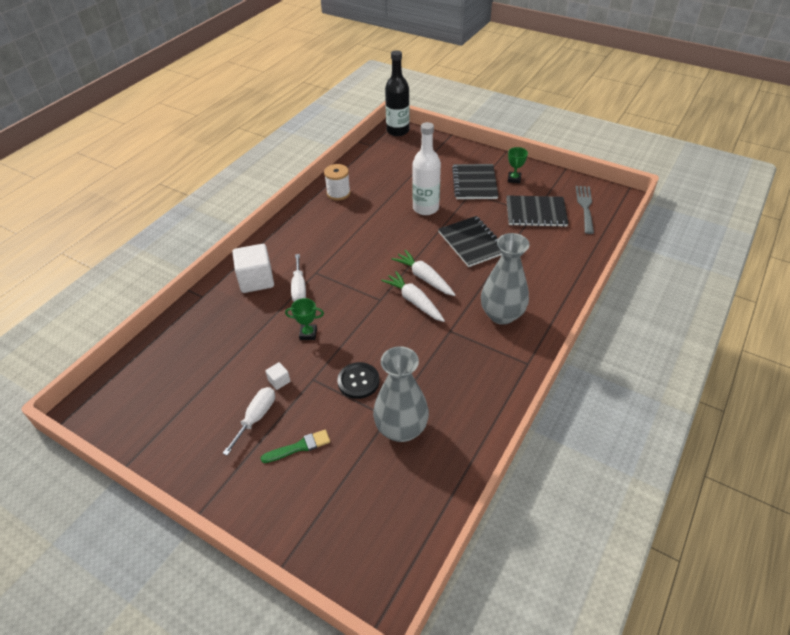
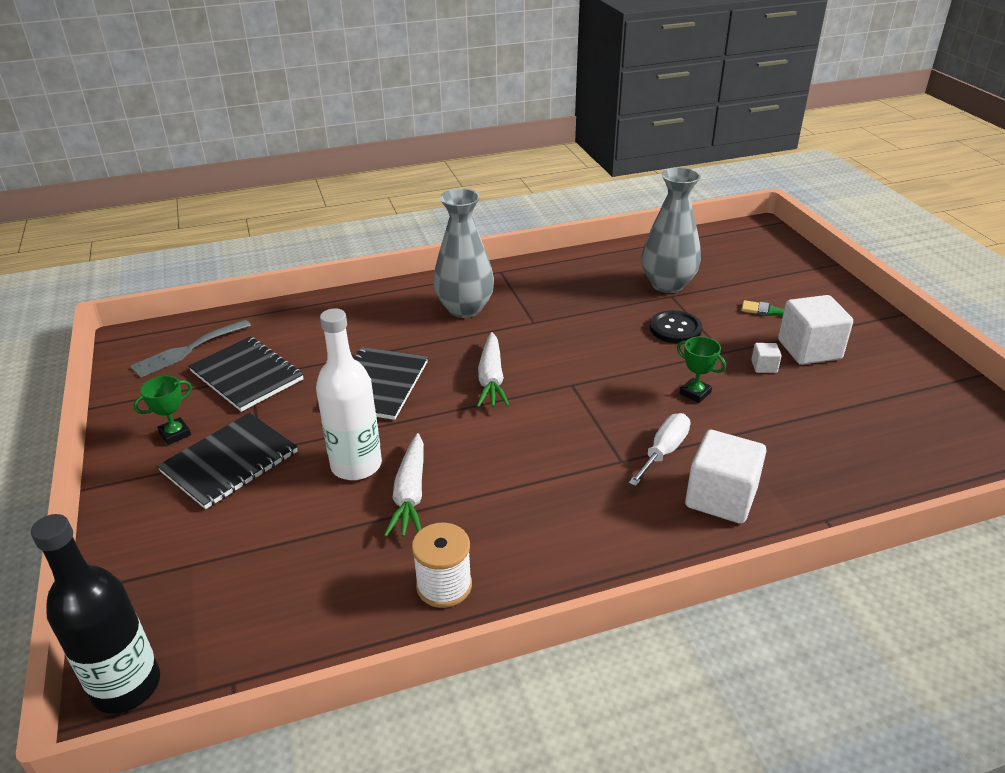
camera: 140 degrees left, 10 degrees down
(256, 417) = (809, 349): white screwdriver -> white cube
(414, 301) = (535, 363): white carrot -> white carrot (410, 494)

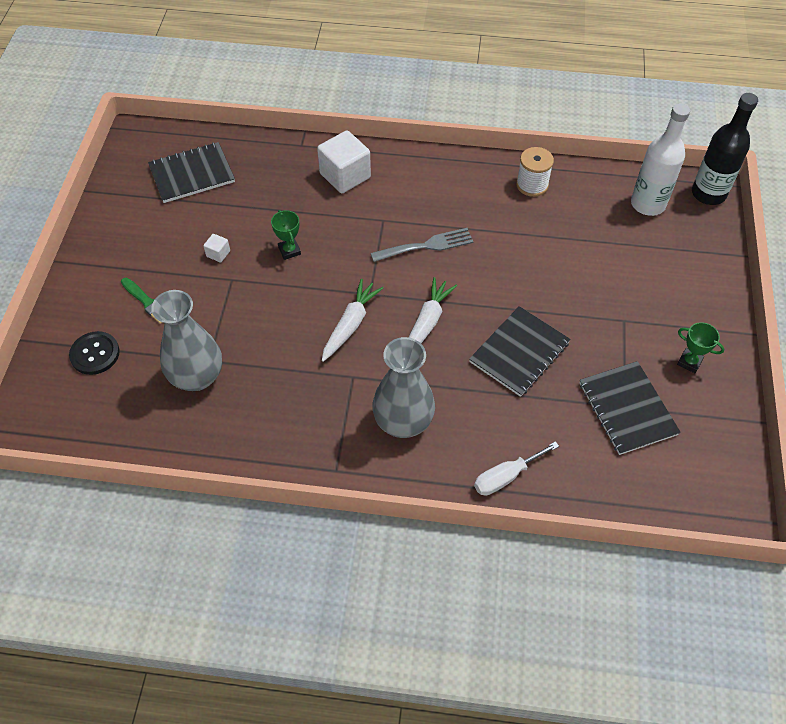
camera: 155 degrees left, 20 degrees up
(175, 434) = (689, 362): green trophy -> green trophy turned 45 degrees clockwise
(187, 350) = (681, 469): grey fork -> grey fork (427, 245)
(230, 462) = (648, 318): black notebook -> black notebook (192, 174)
(356, 465) = (558, 281): white bottle -> white bottle (648, 204)
(410, 494) = (529, 246): white carrot -> white carrot (350, 324)
(664, 451) = (351, 216): white screwdriver -> white screwdriver (506, 477)
(675, 329) = (243, 318): black button -> black button (95, 354)
(809, 349) = (168, 255): white cube -> none

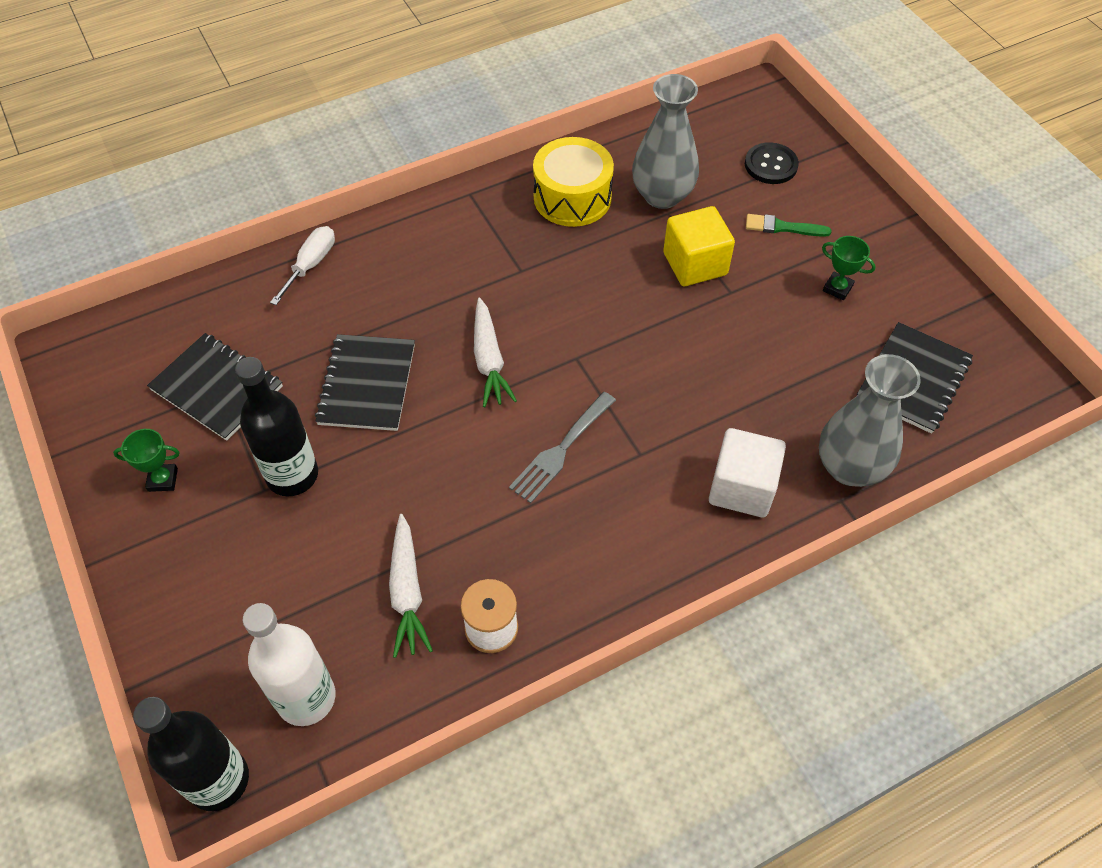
camera: 145 degrees right, 0 degrees up
(218, 254) = (774, 308): white cube -> none
(232, 311) = (695, 264): none -> yellow cube
(262, 416) = (572, 197): none -> yellow drum
(289, 251) = (706, 354): green trophy -> green trophy (837, 288)
(350, 324) = (567, 315): white carrot -> white carrot (407, 592)
(403, 422) = (440, 258): grey vase -> grey vase (849, 467)
(601, 319) = (292, 475): none -> black bottle

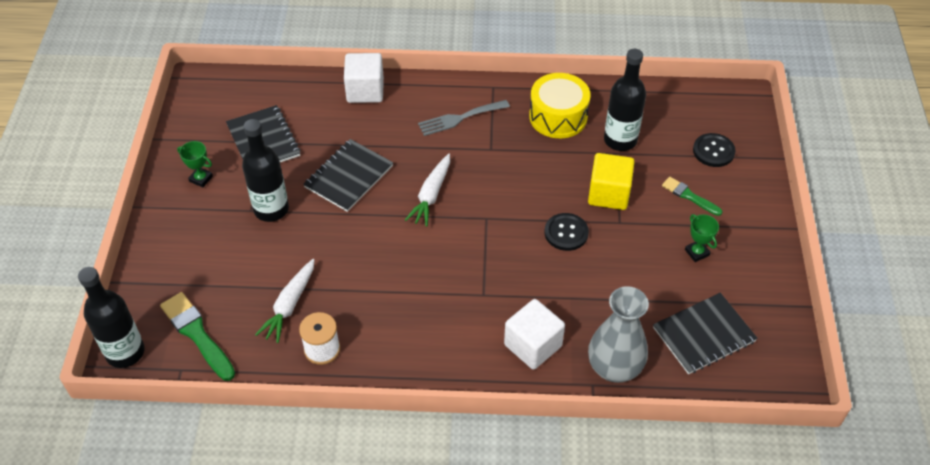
camera: 30 degrees right, 5 degrees down
(306, 698) = (197, 334): white bottle -> green brush
(311, 264) = (365, 91): white screwdriver -> white cube
(560, 451) = (435, 269): grey fork -> grey fork (459, 118)
(662, 195) = (620, 140): grey vase -> black bottle
(681, 332) = (566, 233): none -> black button

